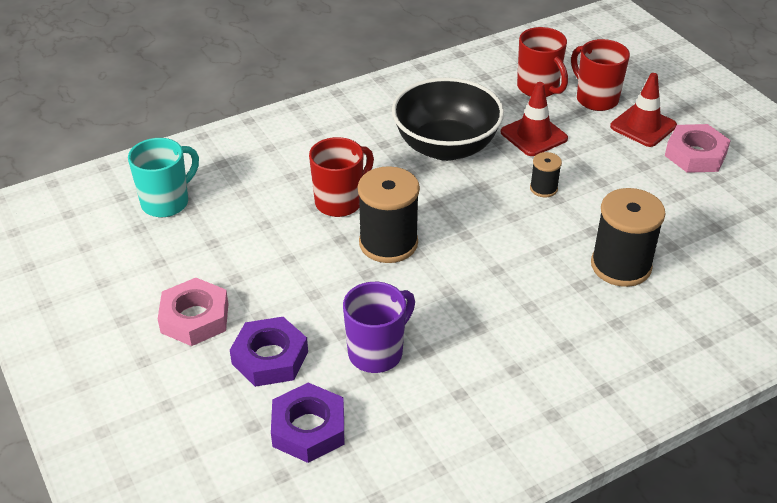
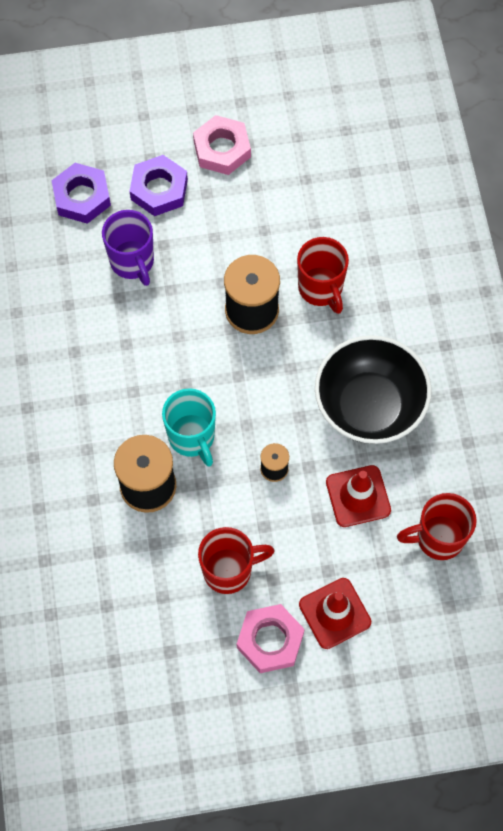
camera: 110 degrees right, 25 degrees up
(167, 202) = (372, 155): turquoise mug -> turquoise mug (192, 437)
(595, 99) = (398, 589): red mug -> red mug (229, 570)

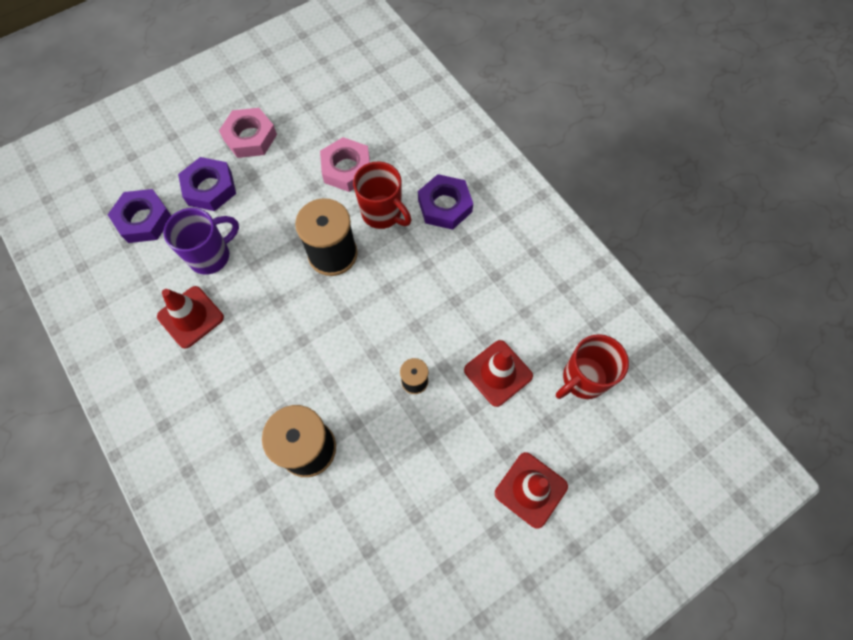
camera: 25 degrees left, 0 degrees up
(90, 316) = (190, 317): none -> red traffic cone
(132, 262) = (211, 256): purple mug -> purple mug turned 75 degrees counterclockwise
(192, 437) = (329, 386): turquoise mug -> none
(229, 570) = (418, 494): red mug -> none
(270, 640) = (486, 544): pink nut -> pink nut (346, 169)
(369, 406) = (469, 292): black bowl -> none
(389, 307) = (444, 206): none -> purple nut

